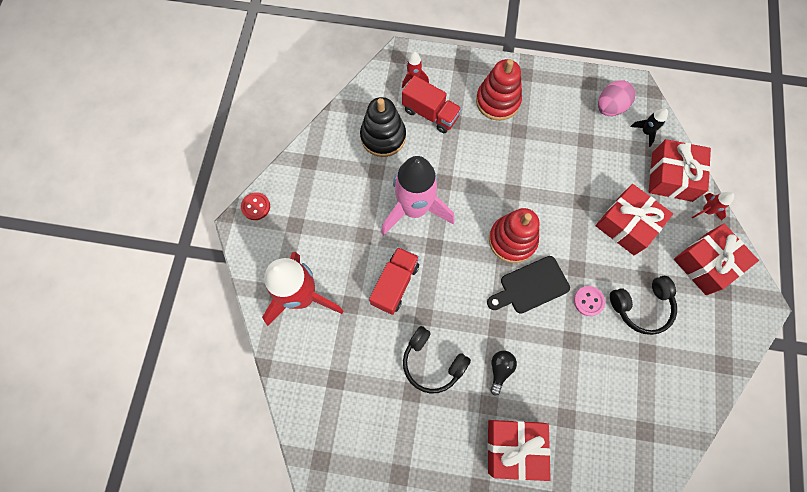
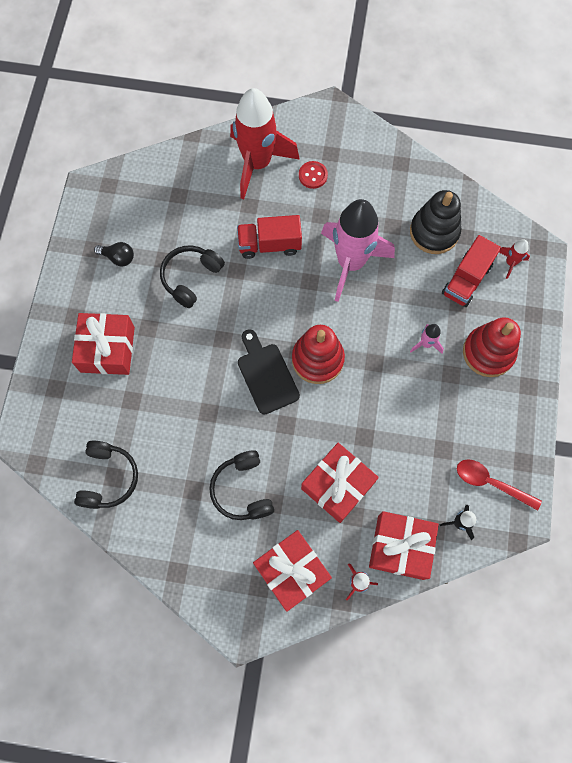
camera: 90 degrees right, 0 degrees up
(256, 206) = (349, 119): red button -> red button (313, 175)
(395, 284) = (269, 244): red truck -> red truck turned 150 degrees clockwise
(492, 149) = (426, 343): none -> pink rocket
(500, 370) = (181, 340): black light bulb -> black light bulb (118, 257)
(588, 301) = (249, 433): pink button -> none
(610, 107) = (490, 483): pink egg -> red spoon
(647, 437) = (108, 478): none -> black headphones

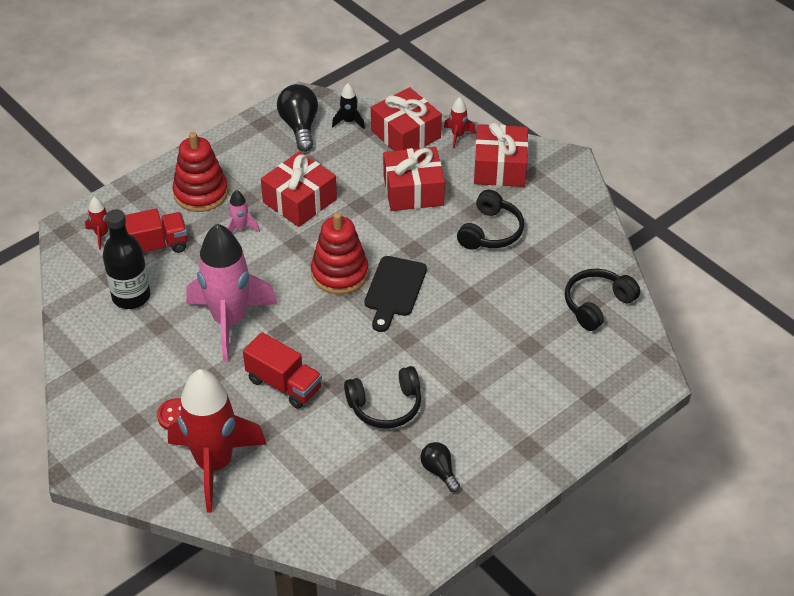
camera: 140 degrees left, 25 degrees down
(107, 349) = (518, 398): red gift -> red gift (299, 201)
(434, 232) = (131, 296): black stacking toy -> black bottle
(490, 483) = (299, 127): red spoon -> black light bulb

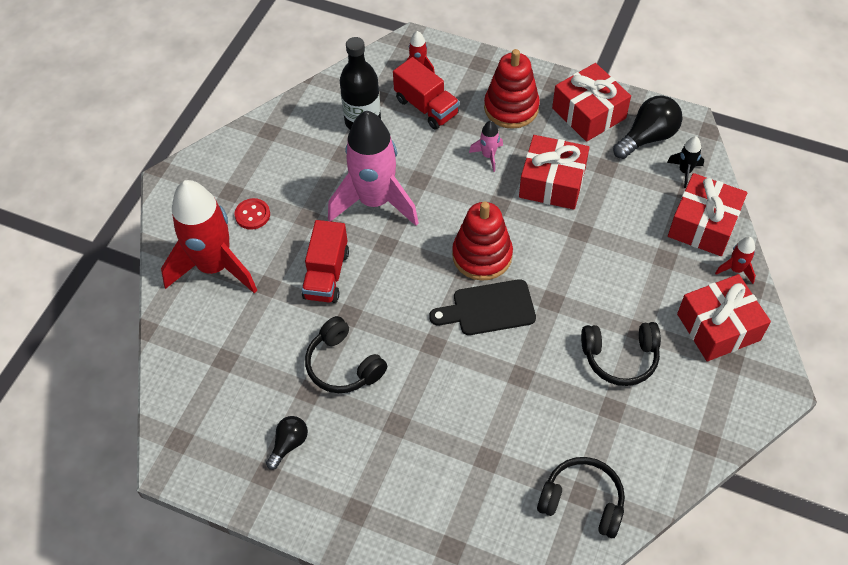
camera: 65 degrees right, 10 degrees up
(413, 191) = (630, 266): red gift -> red gift (589, 113)

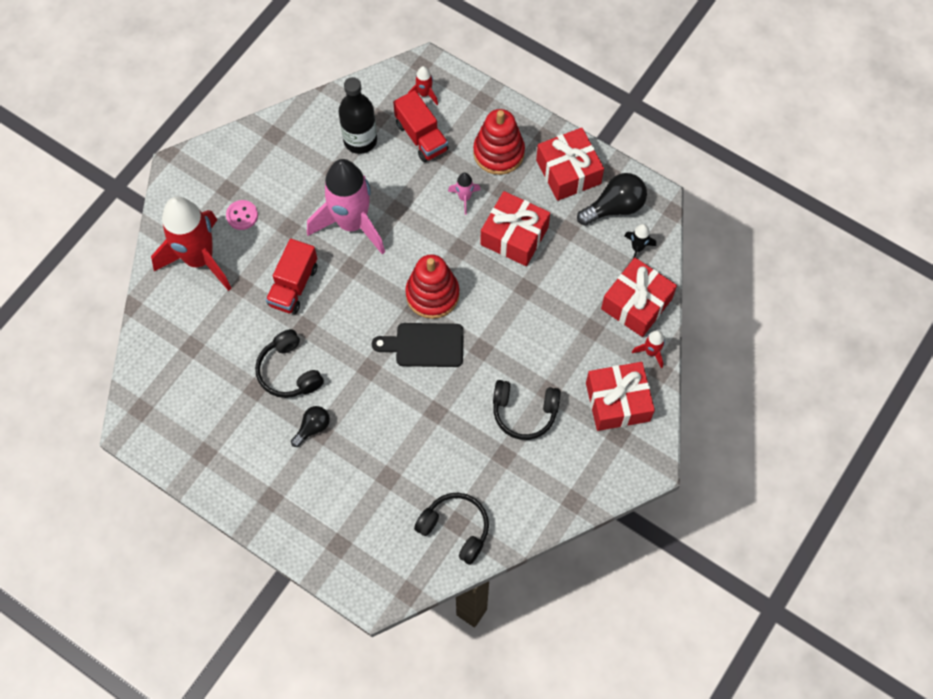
camera: 10 degrees right, 10 degrees up
(252, 215) = (242, 215): red button -> pink button
(289, 444) = (229, 431): black light bulb -> black light bulb (312, 428)

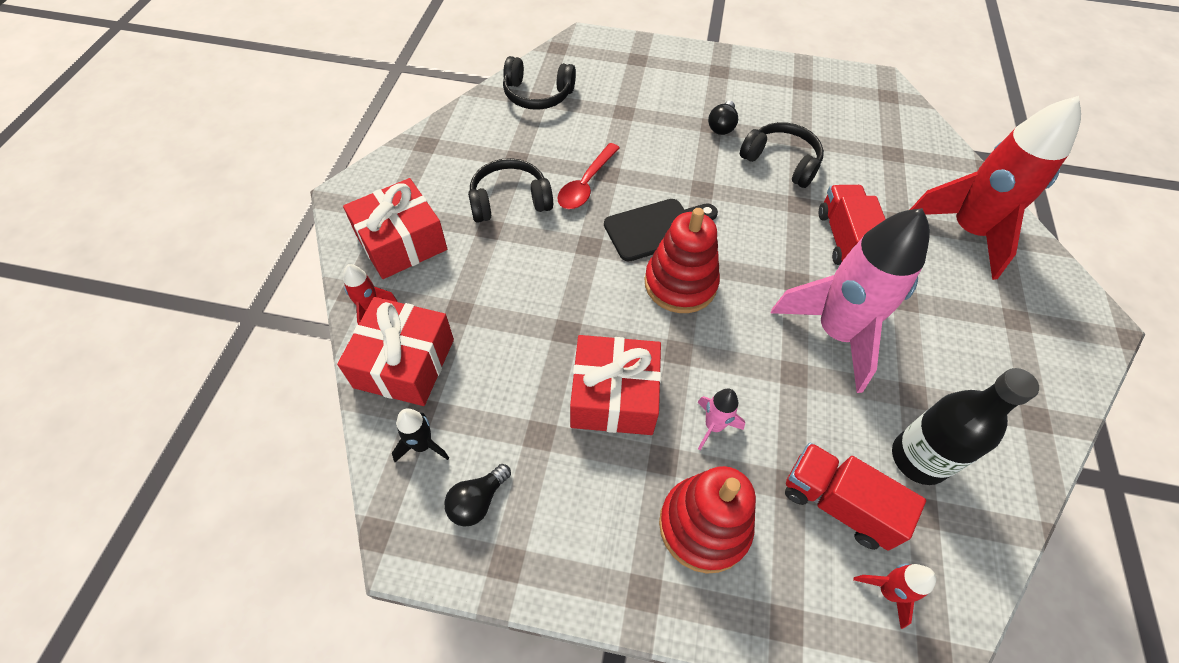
camera: 155 degrees right, 10 degrees down
(242, 215) = (970, 294): pink button -> none
(458, 406) = (586, 184): none -> red spoon
(568, 172) = (576, 537): red gift -> none
(614, 207) = (477, 501): black light bulb -> black light bulb, size x0.60

